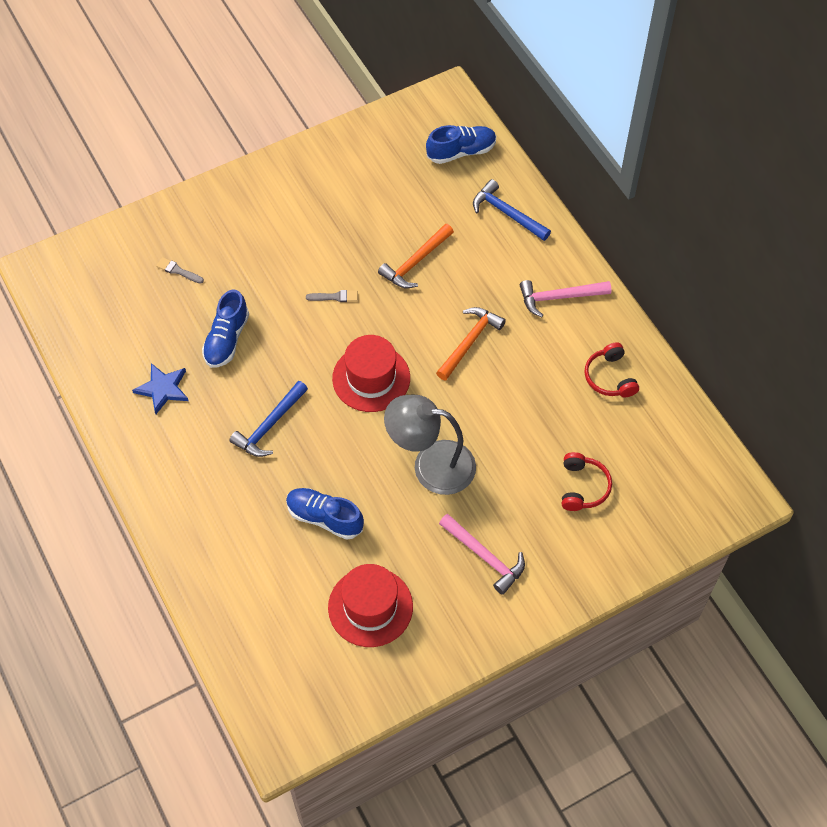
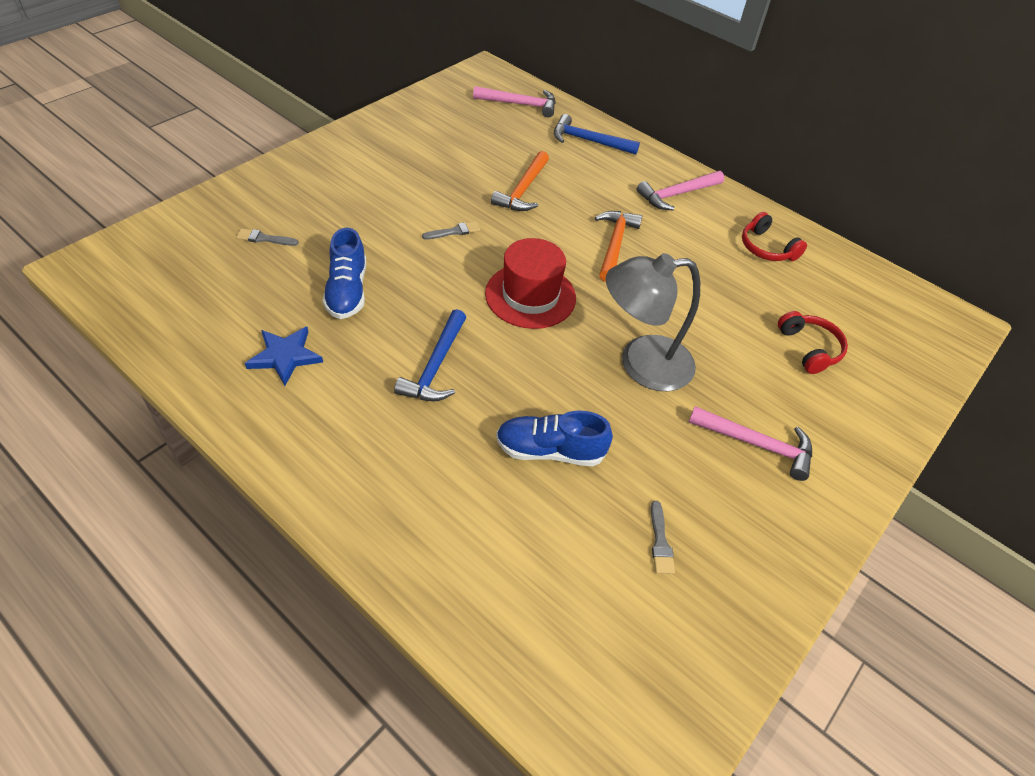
camera: 25 degrees left, 10 degrees down
(370, 607) = (660, 542): red hat -> grey brush
(461, 152) = (520, 104): blue shoe -> pink hammer

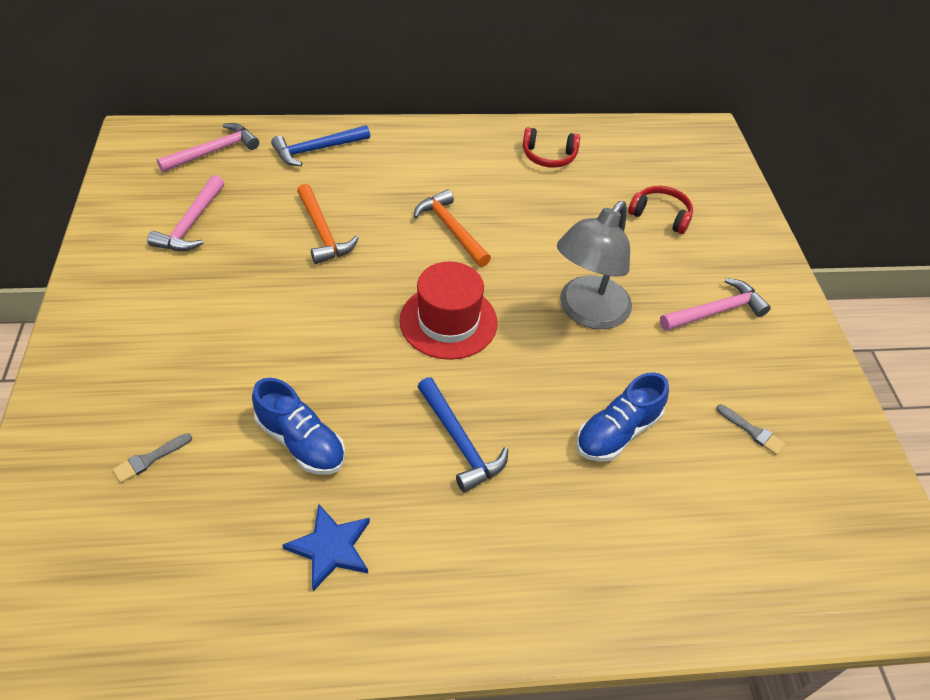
camera: 45 degrees left, 0 degrees up
(454, 231) = (317, 313): grey brush -> none
(677, 194) = (440, 153): pink hammer -> pink hammer (191, 224)

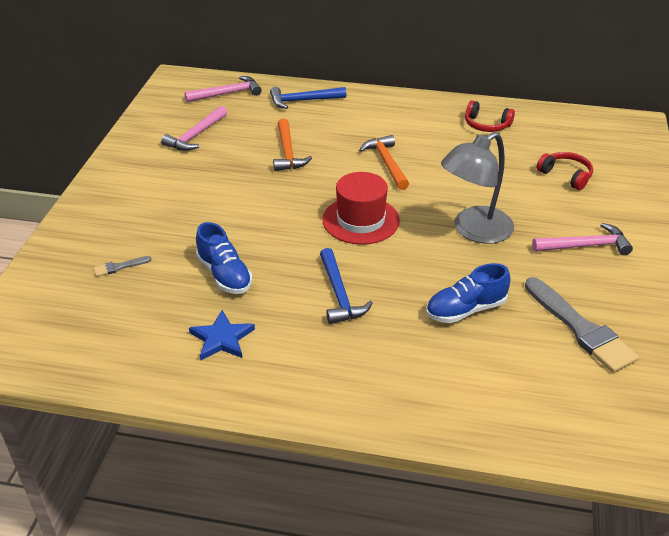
camera: 20 degrees right, 10 degrees down
(752, 431) = (580, 328): grey brush -> grey brush, size x2.32

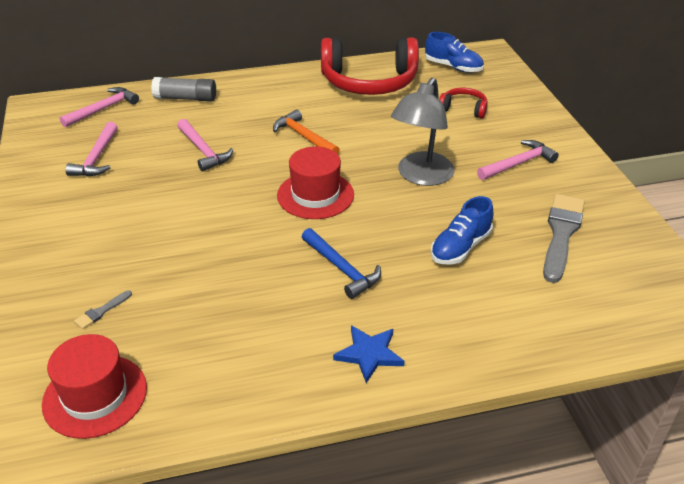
camera: 25 degrees left, 0 degrees up
(73, 333) = (95, 396): none -> red hat
(222, 339) = (258, 347): blue star -> blue star (369, 354)
(224, 275) = (219, 285): blue shoe -> blue shoe (453, 67)
(287, 152) = (203, 151): orange hammer -> pink hammer
(303, 100) = (186, 98): blue hammer -> grey glue stick
(486, 125) = (369, 82): red headphones -> red headphones, size x2.20
(580, 328) = (561, 233): grey brush -> grey brush turned 105 degrees counterclockwise

